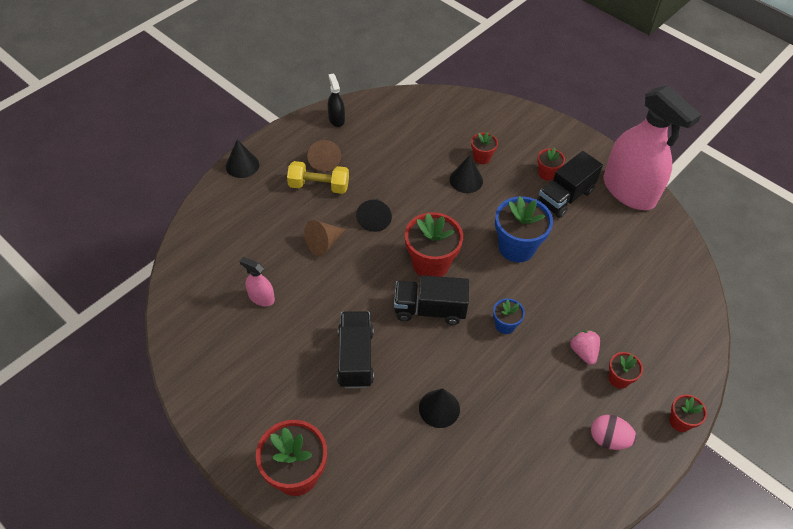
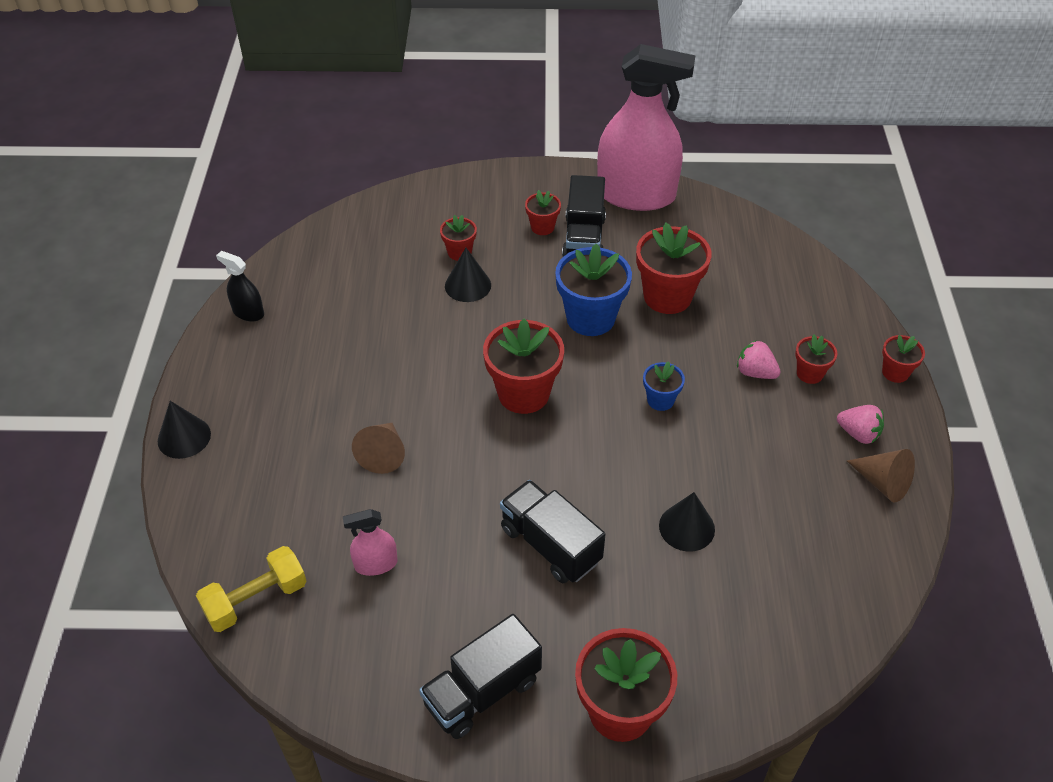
camera: 40 degrees left, 5 degrees down
(319, 186) = (308, 397): yellow dumbbell -> yellow dumbbell (256, 600)
(324, 160) = (283, 366): brown cone -> brown cone (882, 483)
(374, 219) = (412, 390): black cone -> none
(429, 309) = (572, 439): black truck -> black truck (482, 691)
(578, 267) = (667, 296): none -> red flower pot
(608, 439) = (858, 434): pink egg -> pink strawberry

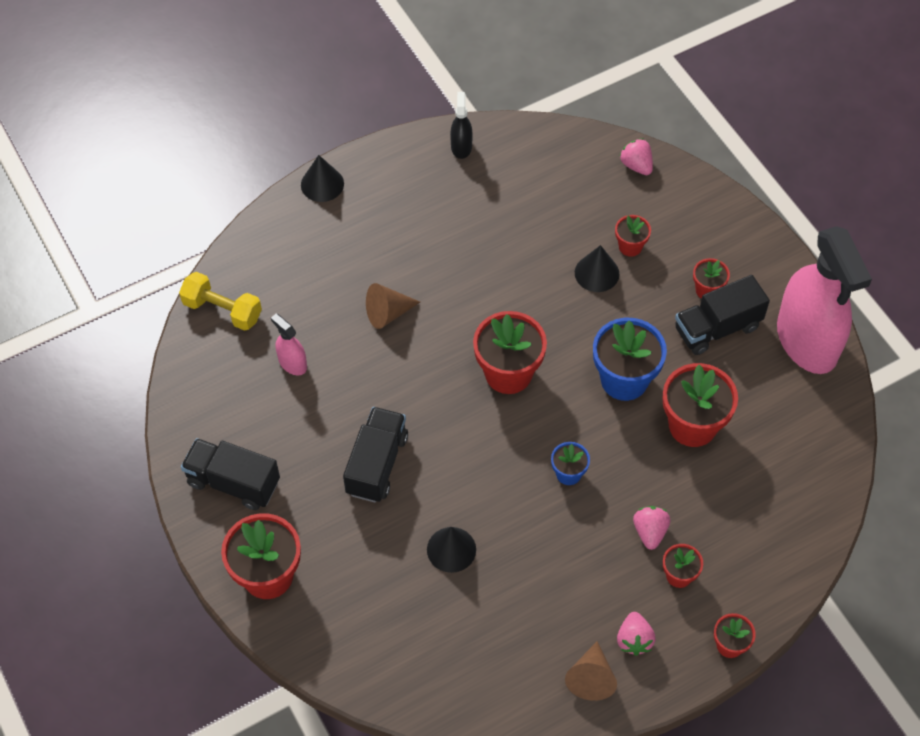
camera: 60 degrees right, 10 degrees up
(382, 211) = (636, 165): none -> pink strawberry

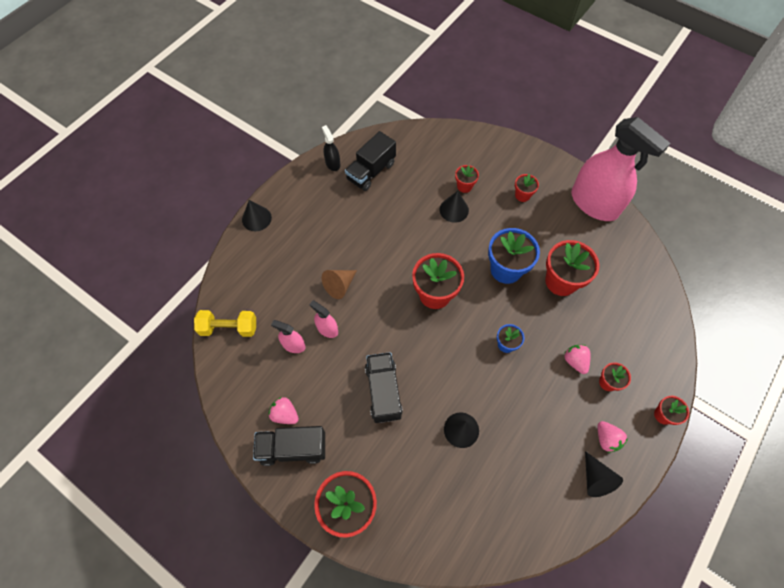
camera: 25 degrees left, 5 degrees up
(344, 361) = (327, 329): none -> pink spray bottle
(591, 678) = (595, 479): brown cone -> black cone
(636, 165) = (442, 137): pink strawberry -> pink strawberry (285, 414)
(717, 328) = (540, 216): black truck -> black truck (371, 171)

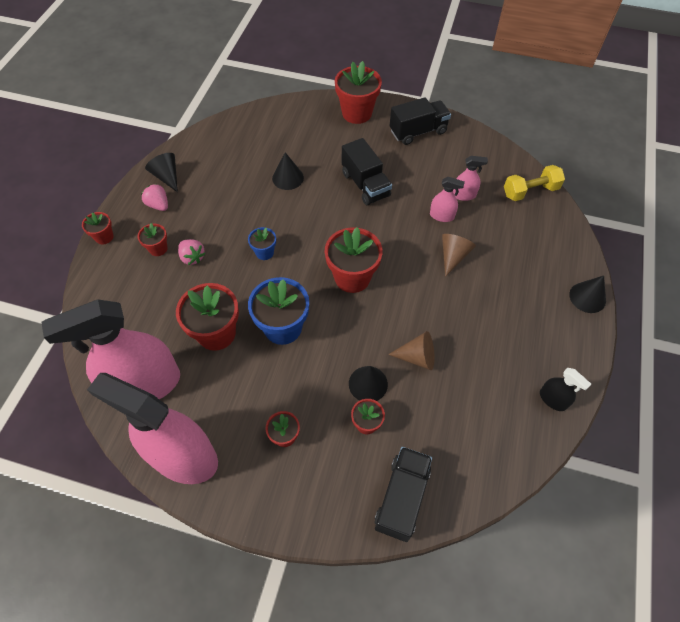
camera: 160 degrees right, 5 degrees down
(285, 414) = (438, 149): pink strawberry -> none
(371, 171) = (497, 404): black truck -> black truck (402, 498)
(410, 216) = (417, 357): none -> brown cone
(620, 258) = (145, 385): none -> pink spray bottle

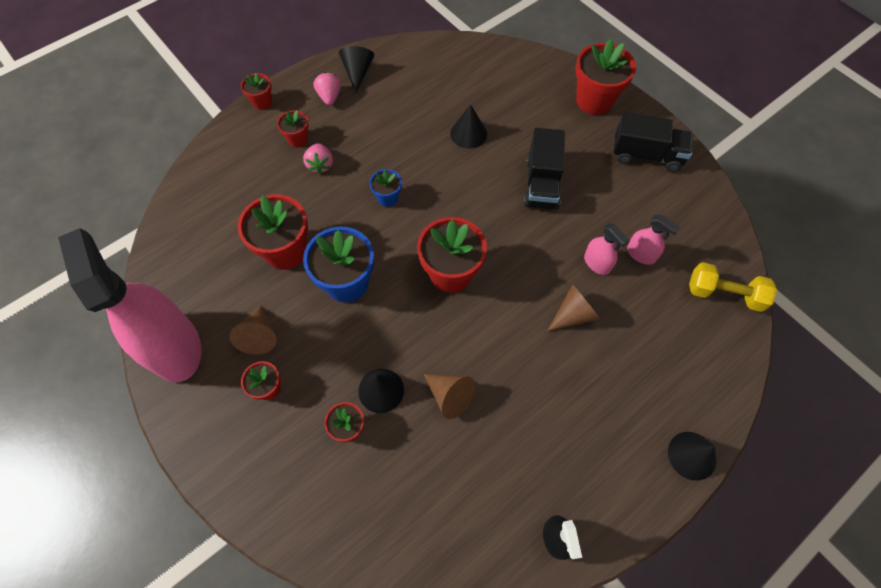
camera: 35 degrees right, 5 degrees up
(145, 385) = (193, 261): pink spray bottle -> none
(246, 405) = (259, 336): none -> brown cone
(402, 498) = (323, 523): black truck -> none

